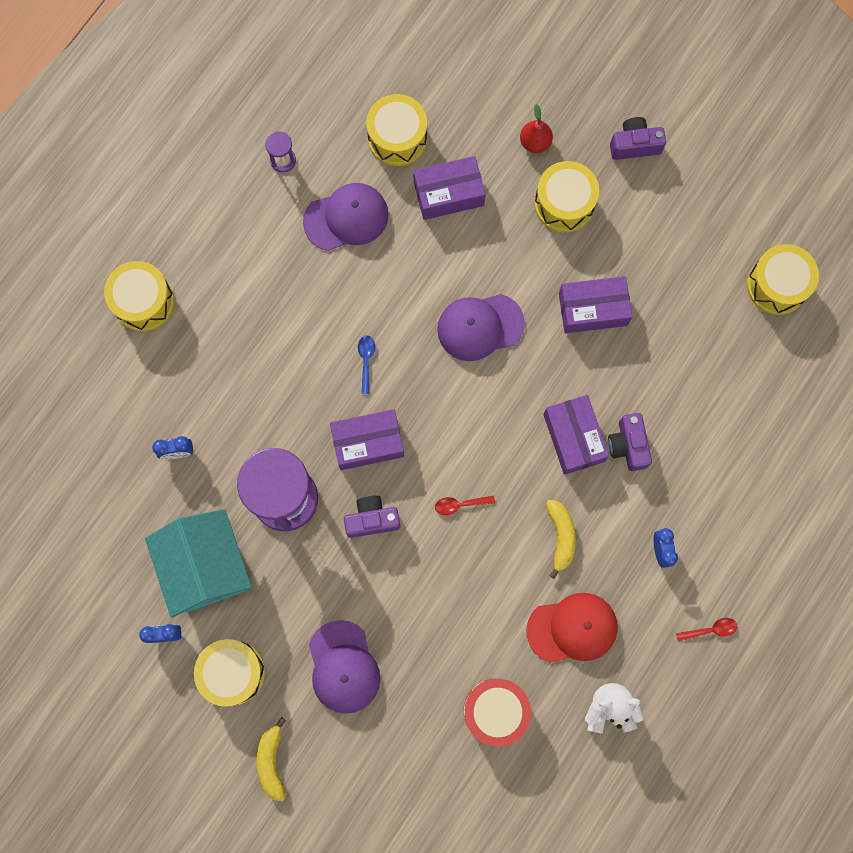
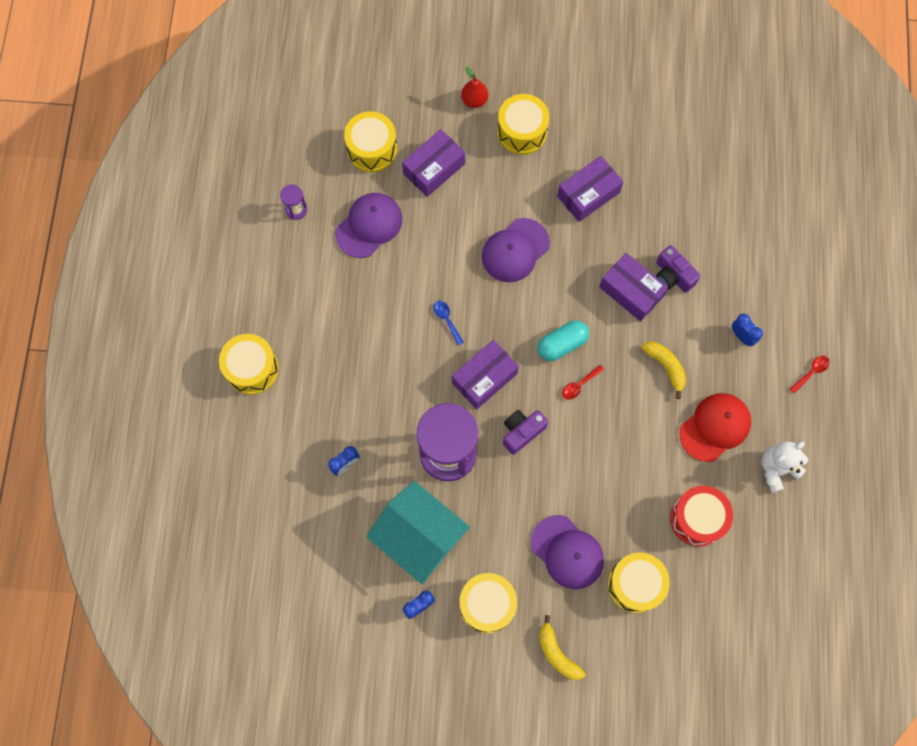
camera: 30 degrees left, 5 degrees down
(468, 452) = (562, 344): none -> turquoise capsule
(634, 145) = (546, 65): purple camera -> none
(777, 285) = (706, 109): yellow drum -> yellow drum (635, 584)

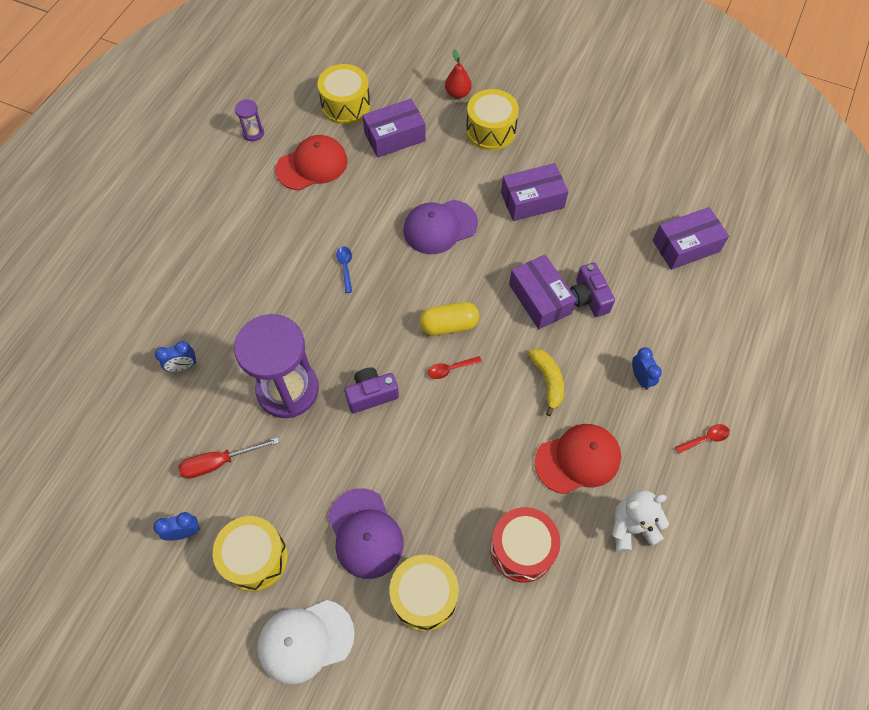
camera: 20 degrees right, 10 degrees down
(252, 369) = (142, 251): yellow drum -> none
(369, 226) = (312, 165): purple cap -> red cap
(419, 538) = (219, 462): turquoise house -> red screwdriver
(484, 378) = (357, 331): purple box -> purple box (686, 246)
(557, 653) = (305, 641): yellow banana -> white cap
(562, 344) = (449, 325): turquoise capsule -> yellow capsule

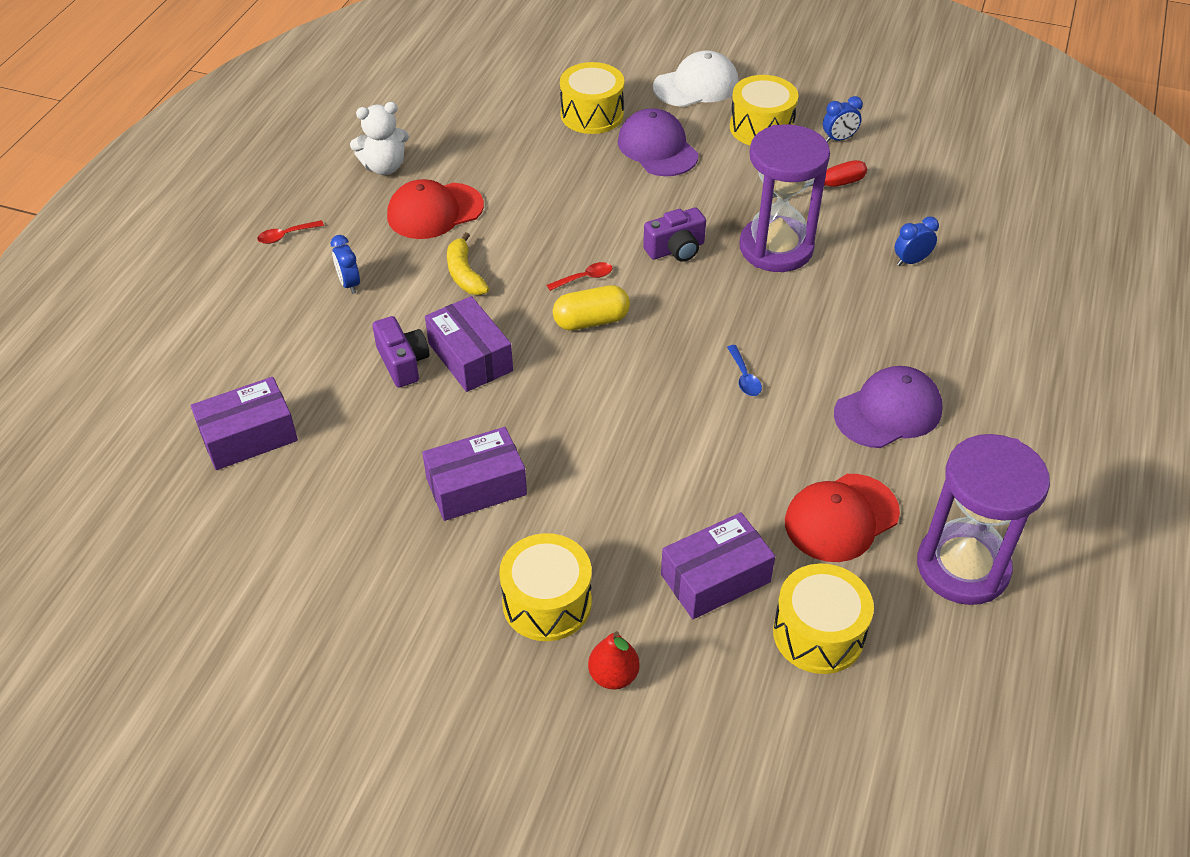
camera: 175 degrees right, 15 degrees down
(253, 133) = (962, 567): purple hourglass -> purple hourglass, size x2.44
(440, 227) = (618, 438): purple cap -> purple cap (888, 411)
(522, 549) = (498, 147): red drum -> none

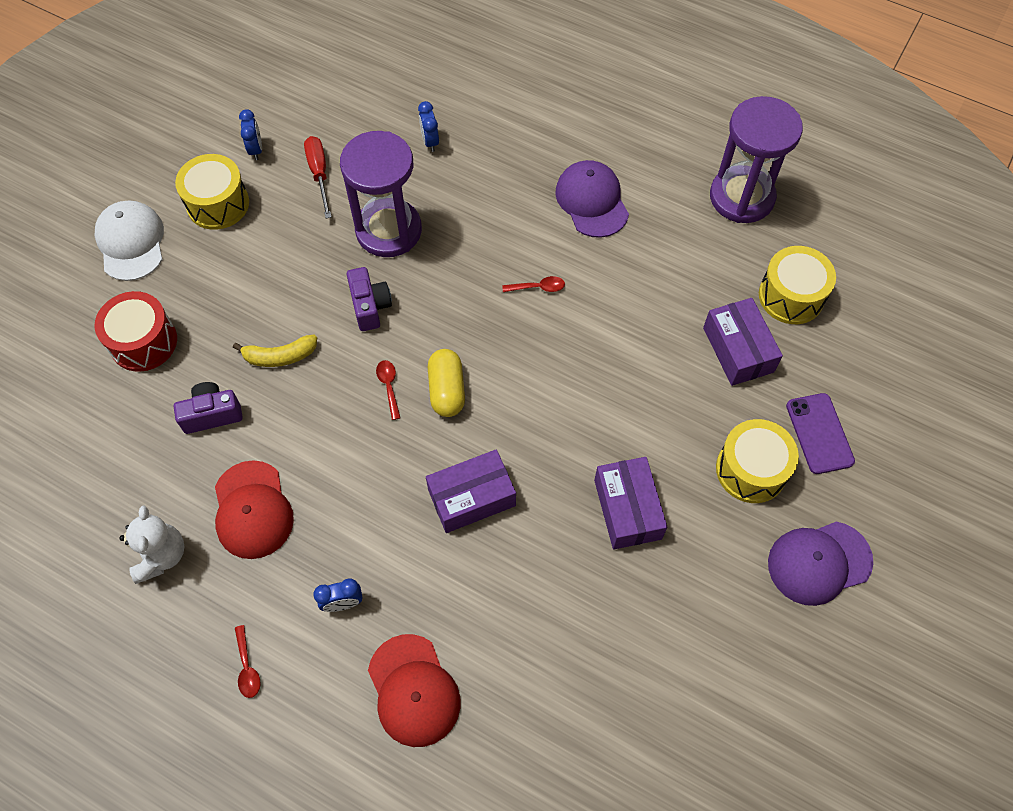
camera: 80 degrees left, 15 degrees up
(249, 436) = (538, 710): purple box -> none
(403, 363) = (467, 558): purple camera -> purple camera (212, 414)
(464, 274) = (356, 491): yellow banana -> yellow banana (280, 356)
(592, 114) = (143, 342): yellow drum -> red drum
(613, 675) = (819, 433): red pear -> purple phone
(657, 148) = (219, 294): purple cap -> purple cap (819, 562)
(744, 377) = (538, 287): blue spoon -> red spoon
(841, 518) = (691, 257): red cap -> red cap (413, 690)

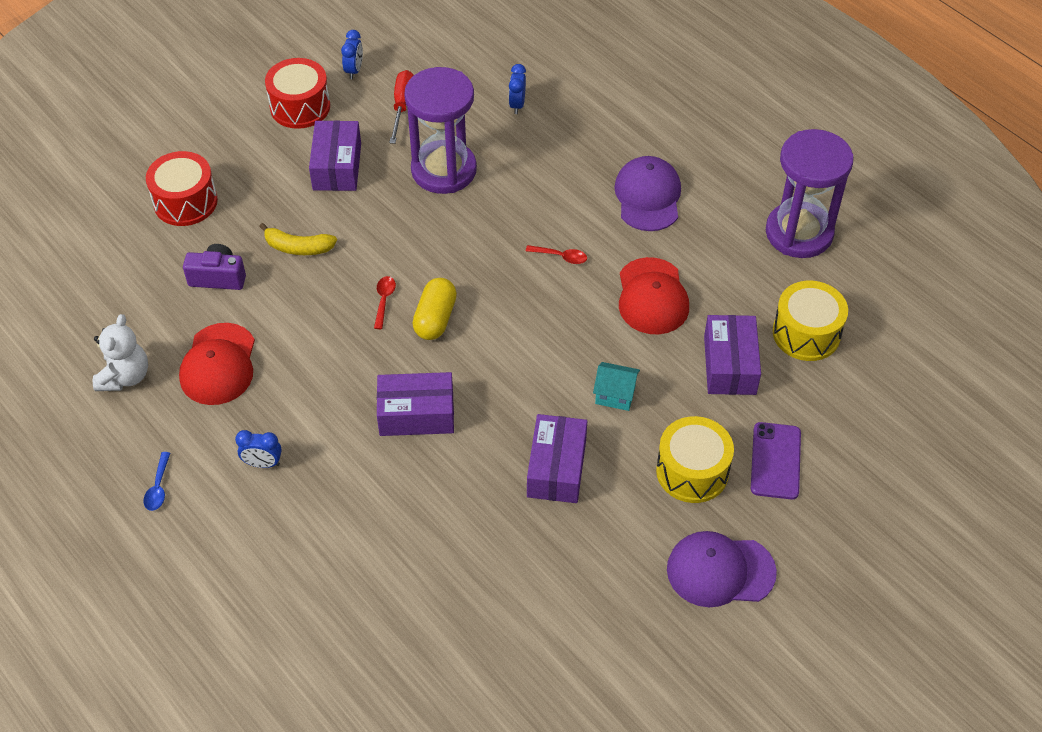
camera: 20 degrees right, 10 degrees down
(131, 242) = (210, 118): white cap -> none
(218, 204) = (300, 107): yellow drum -> red drum
(247, 667) = (158, 487): red spoon -> blue spoon
(282, 257) = (337, 166): none -> purple box
(370, 306) = (397, 229): purple camera -> none
(413, 690) = (292, 553): red cap -> red cap (652, 297)
(648, 415) = (615, 395): none -> turquoise house

